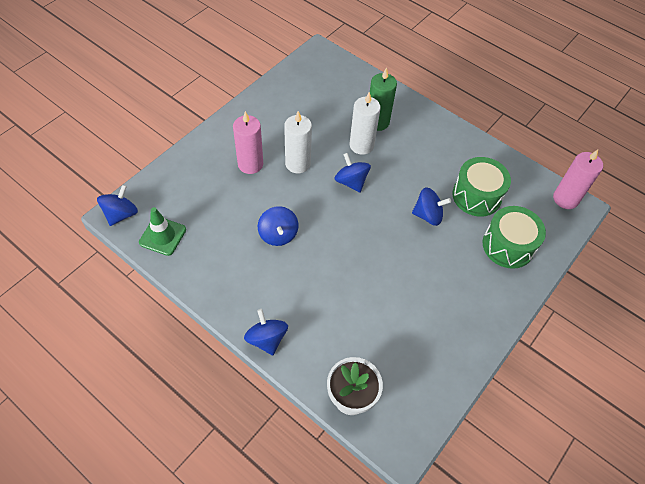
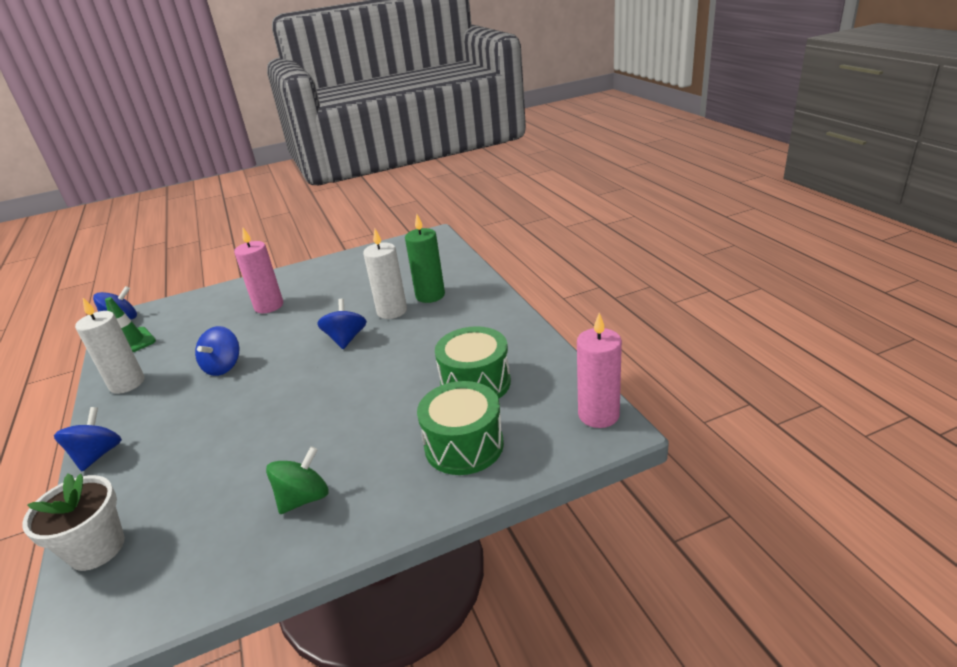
camera: 35 degrees right, 25 degrees down
(297, 163) = (311, 314): white candle -> white candle (127, 383)
(428, 215) = (395, 388): blue spinning top -> none
(446, 315) = (304, 498): none -> green spinning top

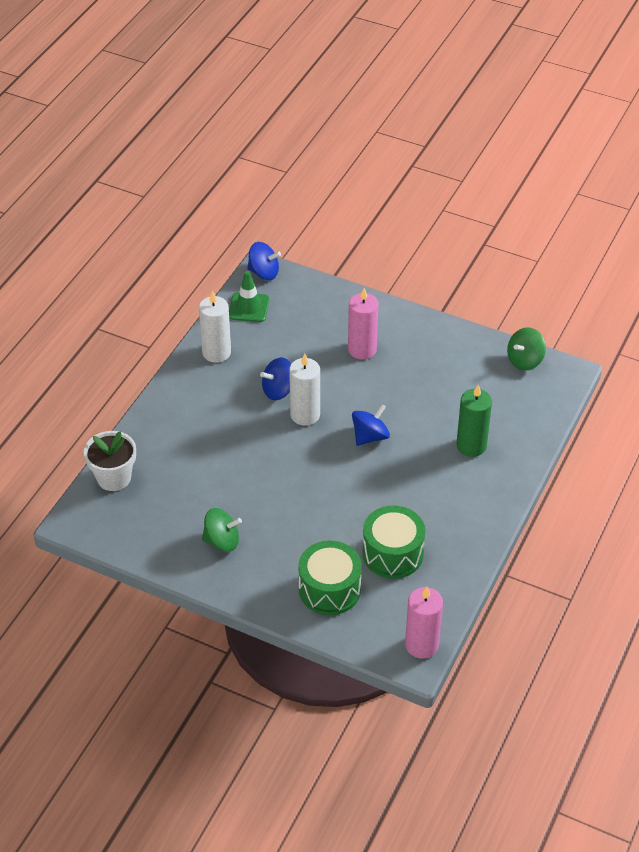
camera: 45 degrees right, 15 degrees up
(98, 455) = (158, 406): blue spinning top -> none
(392, 311) = (428, 437): white candle -> white candle (305, 415)
(397, 246) = (524, 360): none -> green spinning top

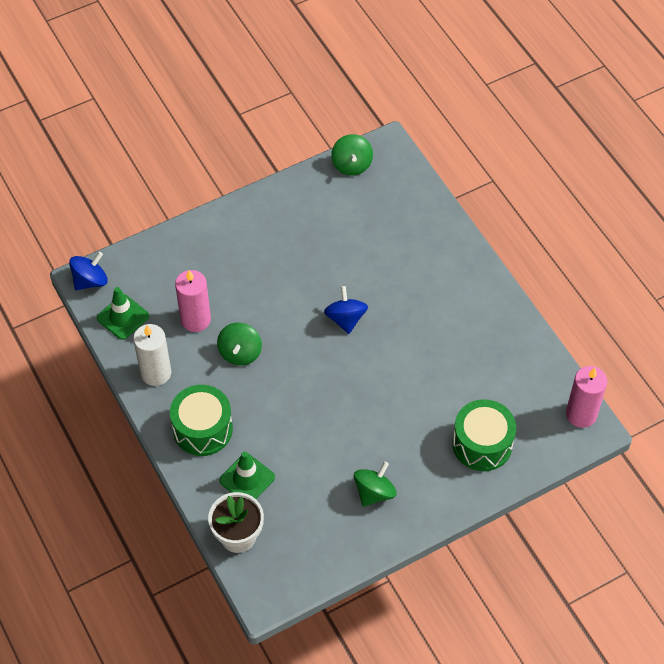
camera: 55 degrees left, 10 degrees up
(168, 456) = (247, 479): none -> green traffic cone
(278, 390) = (240, 353): blue spinning top -> green spinning top
(305, 415) = (284, 350): white candle -> none
(362, 349) = (245, 265): pink candle -> pink candle (195, 319)
(392, 553) = (479, 378): green drum -> green drum (203, 429)
(471, 445) = (411, 257): green candle -> none

